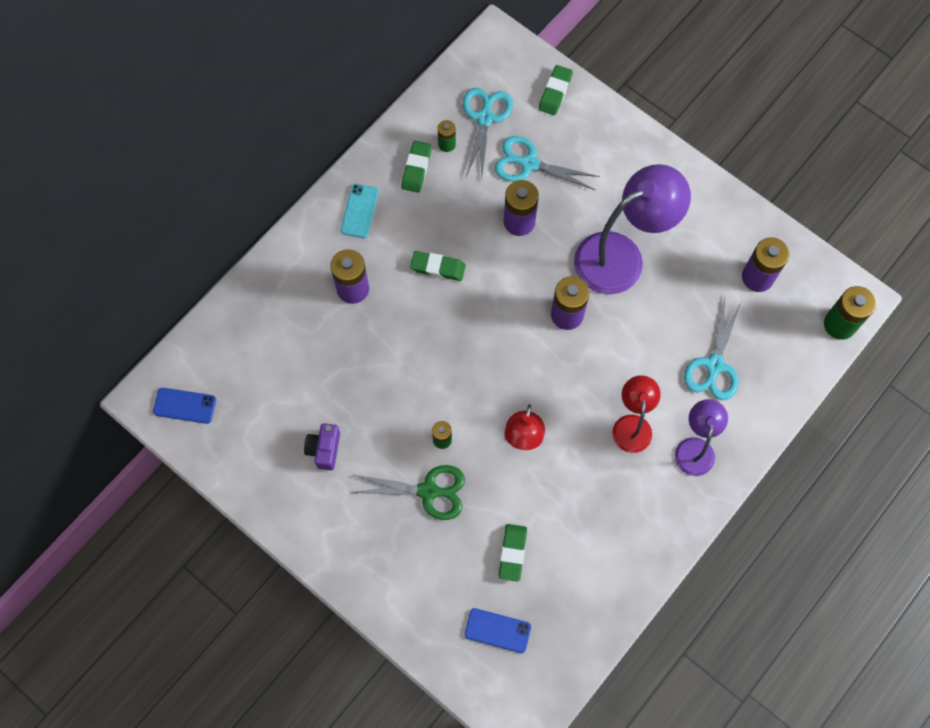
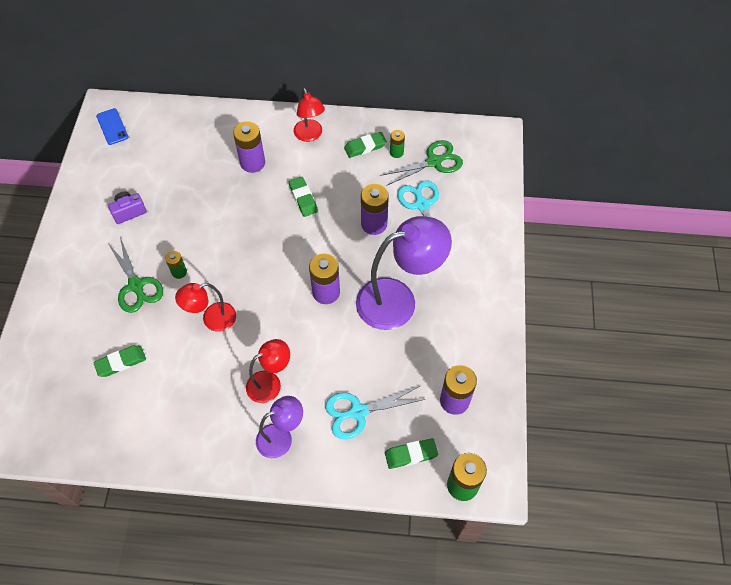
camera: 55 degrees right, 10 degrees down
(359, 211) = (310, 135): turquoise phone -> red lamp
(485, 118) = (434, 162): turquoise scissors -> green scissors
(497, 630) = (56, 386): blue phone -> none
(555, 92) = (489, 189): green eraser -> green eraser (411, 454)
(621, 256) = (398, 300): purple lamp -> purple lamp turned 45 degrees counterclockwise

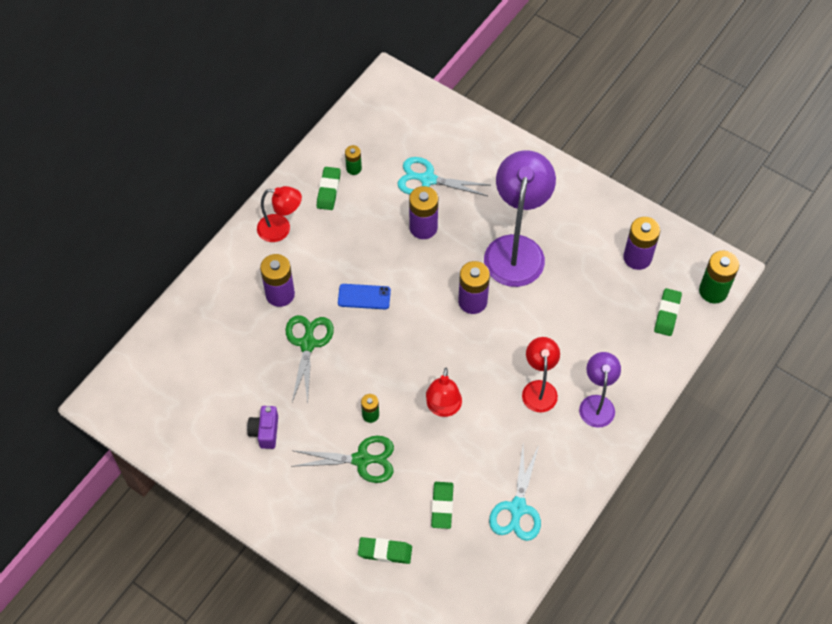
camera: 60 degrees left, 0 degrees up
(112, 126) = (135, 404): blue phone -> blue phone (364, 297)
(303, 198) = (354, 271): green eraser -> green eraser (385, 552)
(358, 412) = (607, 333): turquoise scissors -> turquoise scissors (517, 508)
(434, 162) = (385, 145): green scissors -> green scissors (308, 344)

